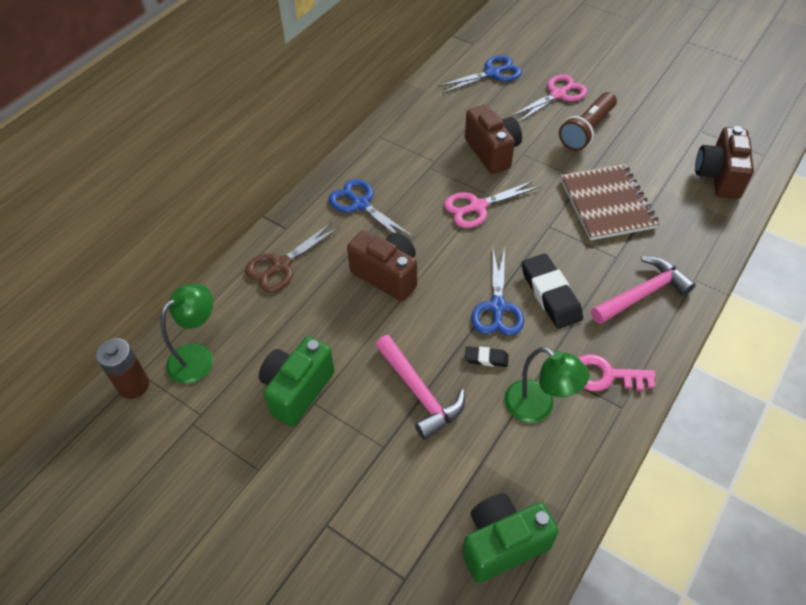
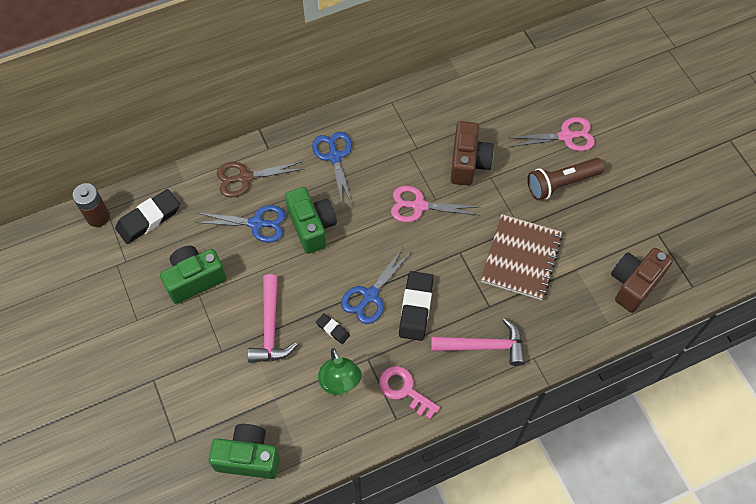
camera: 30 degrees right, 10 degrees up
(198, 357) = (149, 219): green lamp -> black eraser
(387, 275) = (312, 227): brown camera -> green camera
(492, 73) = (527, 87): blue scissors -> blue scissors (256, 223)

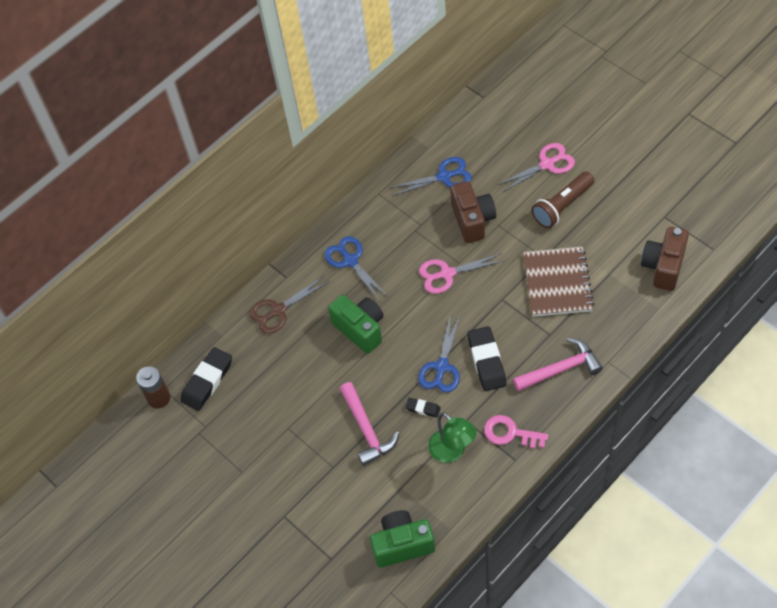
camera: 15 degrees left, 5 degrees down
(195, 279) = (277, 416): green camera -> none
(256, 223) = (308, 346): blue scissors -> blue scissors (444, 177)

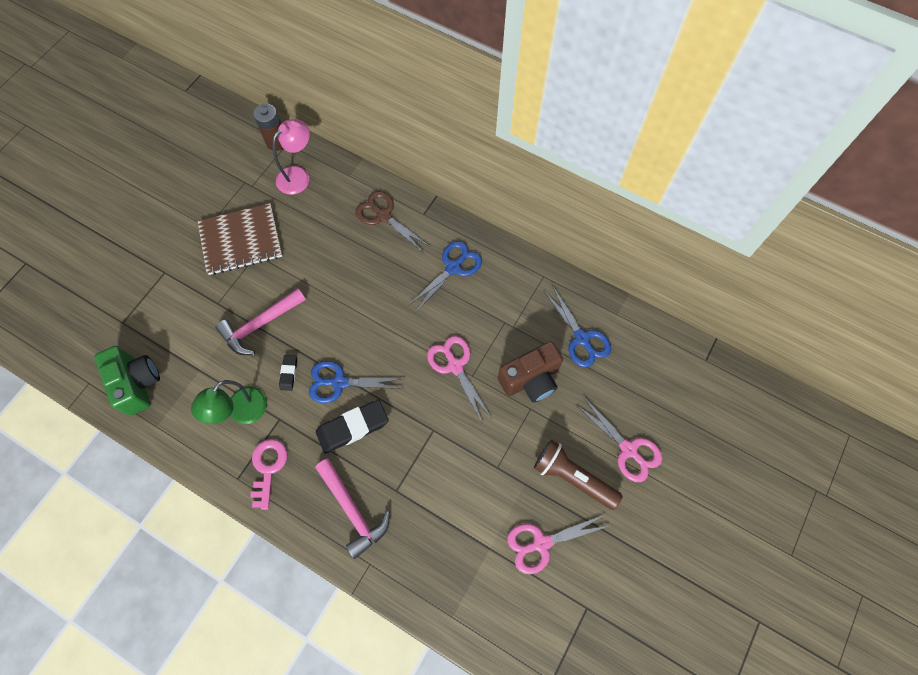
camera: 70 degrees right, 10 degrees up
(207, 381) = (298, 175): black eraser -> pink lamp
(360, 329) = (373, 294): green camera -> none
(557, 283) = (465, 489): brown notebook -> brown notebook (241, 240)
(611, 237) = (541, 543): none -> pink scissors
(663, 267) = (512, 616): brown camera -> none

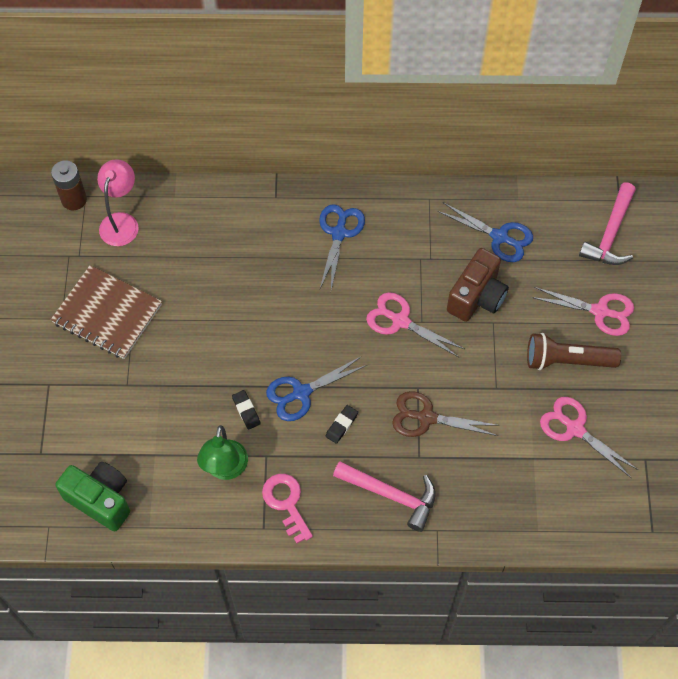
camera: 30 degrees left, 5 degrees down
(241, 240) = (107, 314): brown notebook -> brown notebook turned 75 degrees clockwise
(260, 325) = (185, 382): pink hammer -> pink hammer (610, 234)
(353, 427) = (341, 425): black eraser -> black eraser, size x0.51
(383, 216) = (237, 218): brown scissors -> brown scissors (427, 417)
(541, 543) = (575, 429): pink scissors -> pink scissors turned 90 degrees clockwise

